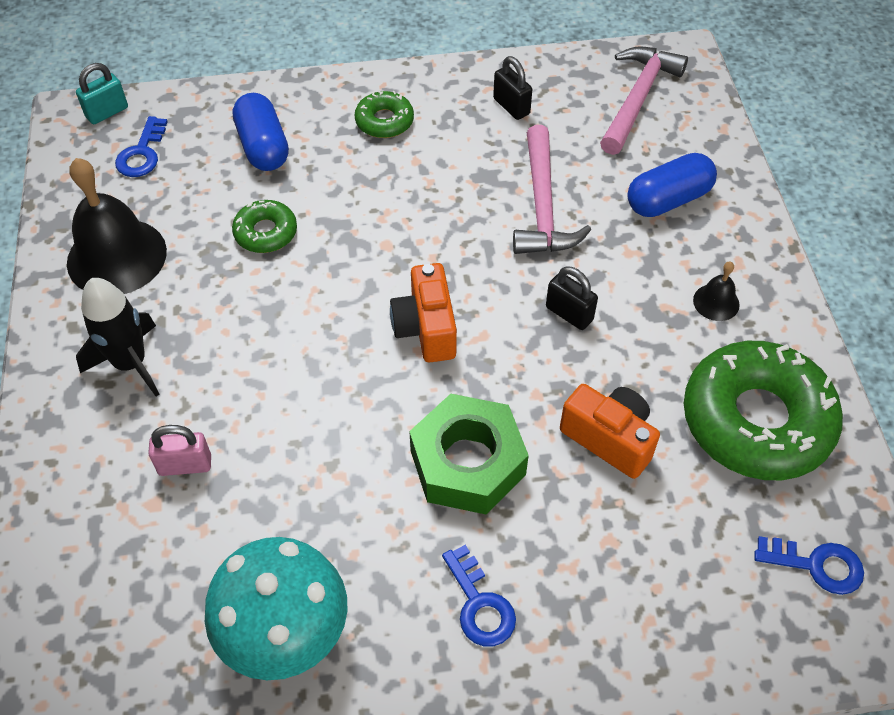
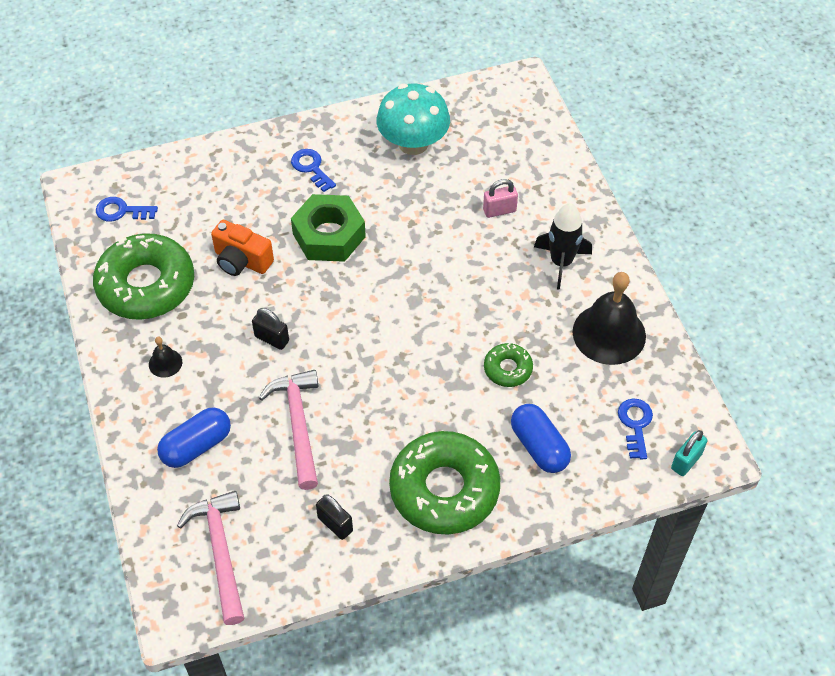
camera: 170 degrees right, 0 degrees up
(384, 121) = (444, 489): green donut -> green donut, size x2.11
(426, 328) = (371, 314): orange camera -> none
(637, 98) = (220, 552): pink hammer -> pink hammer turned 150 degrees clockwise

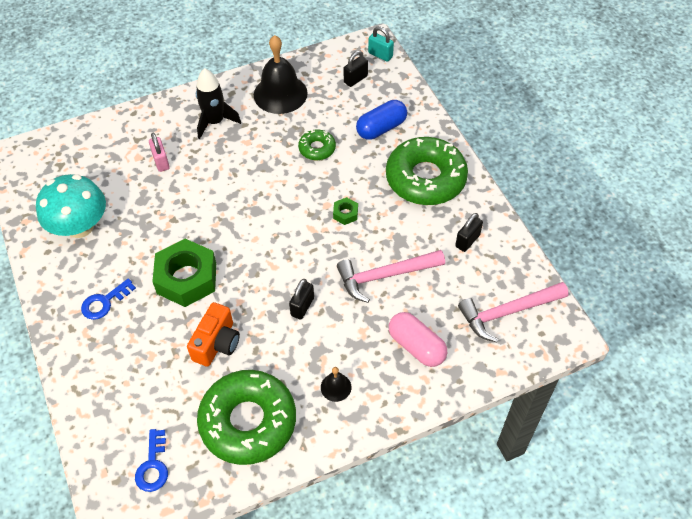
camera: 95 degrees left, 0 degrees up
(197, 446) = (416, 346): blue capsule -> pink capsule
(397, 392) = (345, 213): none -> green nut
(635, 424) = (355, 79): blue key -> black padlock

